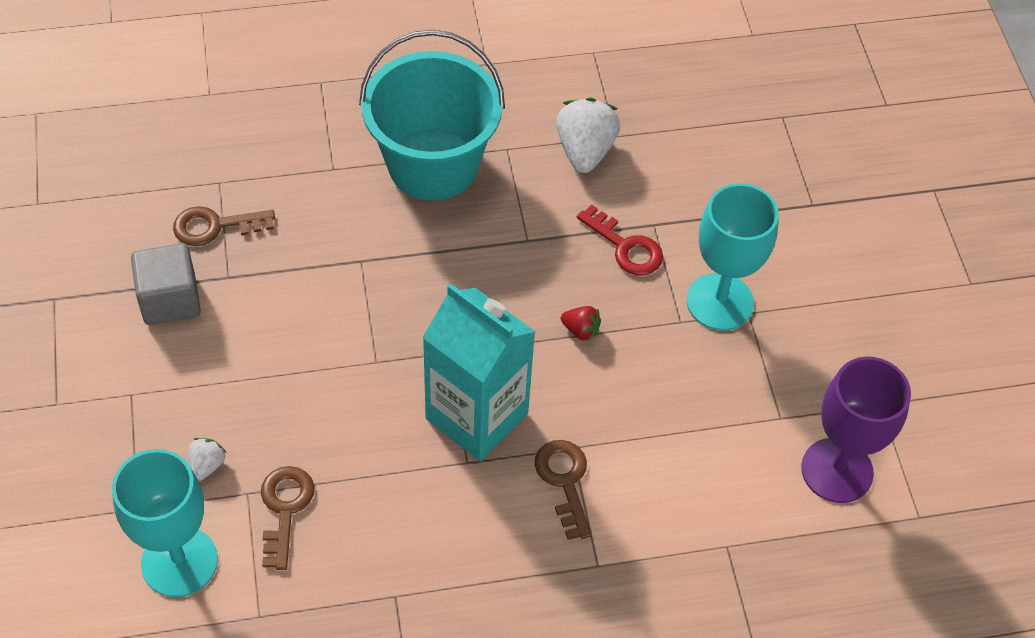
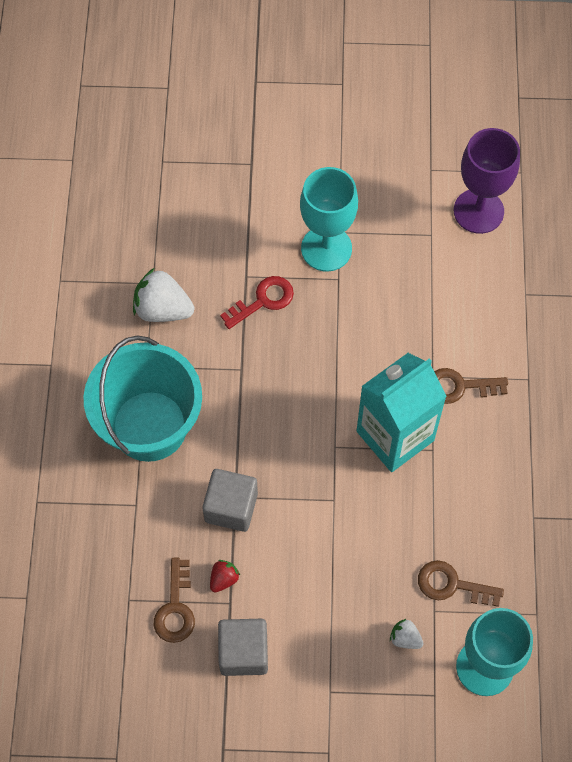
camera: 75 degrees left, 10 degrees up
(347, 258) = (231, 507): none -> grey cube
(581, 330) = (333, 348): red strawberry -> red strawberry (224, 579)

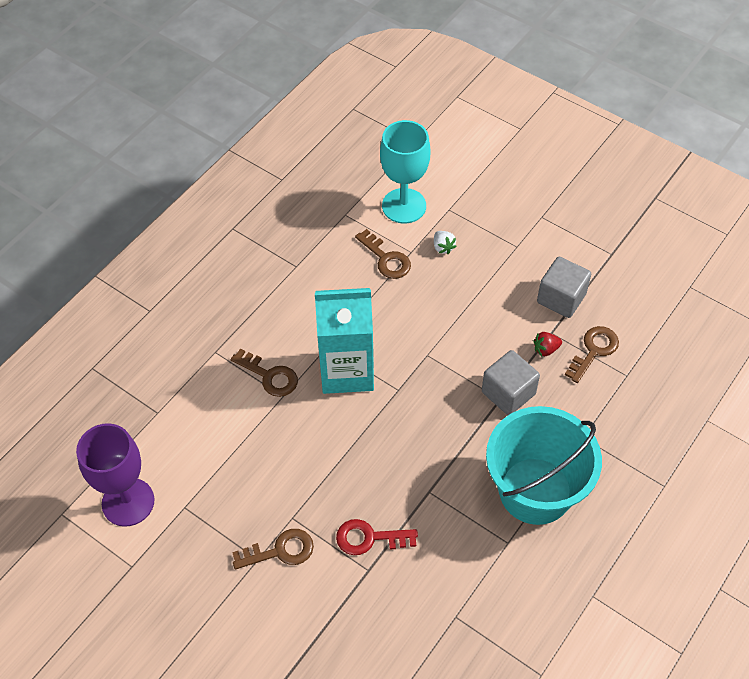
camera: 145 degrees left, 10 degrees down
(163, 309) = (462, 585): white strawberry -> none
(326, 248) = (280, 551): turquoise goblet -> brown key

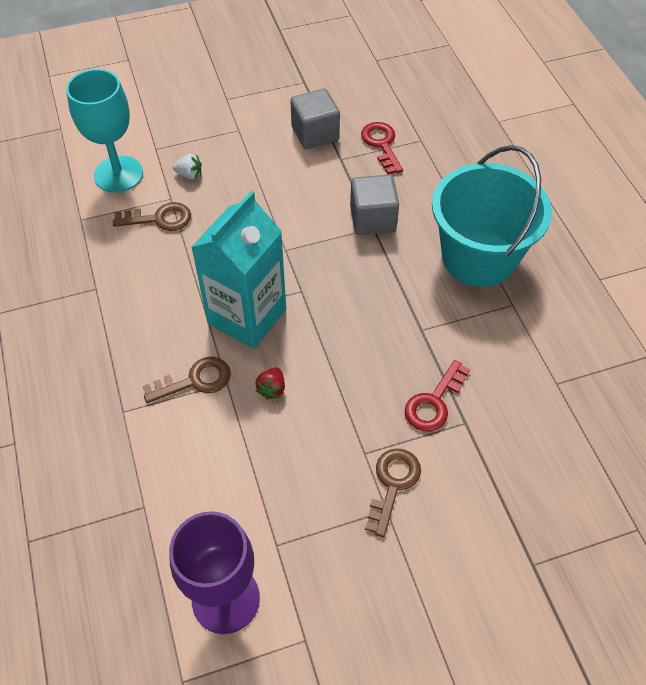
camera: 55 degrees left, 0 degrees up
(546, 349) = (353, 171): red strawberry -> red strawberry (272, 389)
(594, 350) = (381, 144): brown key -> red key

